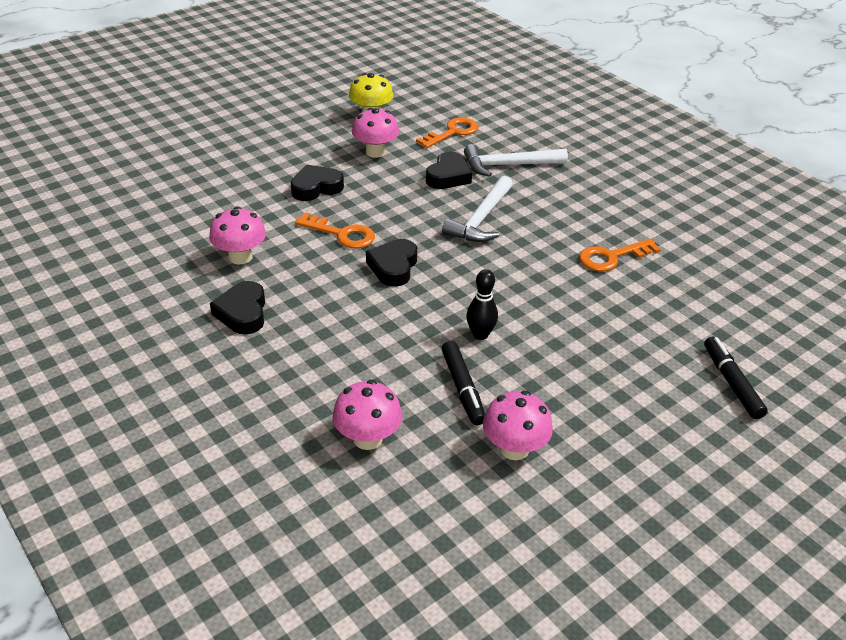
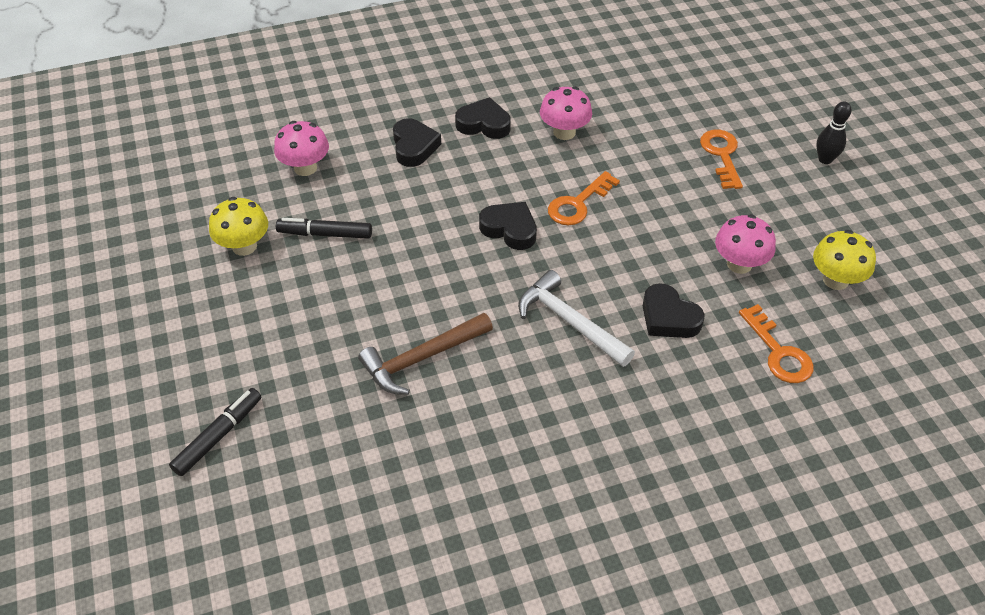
camera: 110 degrees right, 10 degrees up
(316, 188) = (670, 200): black heart -> black heart (414, 147)
(480, 334) = (384, 265): black bowling pin -> black bowling pin (825, 159)
(508, 165) = (682, 386): white hammer -> none
(514, 448) = (244, 246): pink mushroom -> yellow mushroom
(569, 286) = (422, 359): none -> brown hammer
(612, 257) = (454, 419): orange key -> orange key (721, 155)
(731, 383) = (219, 436): black marker -> black marker turned 60 degrees counterclockwise

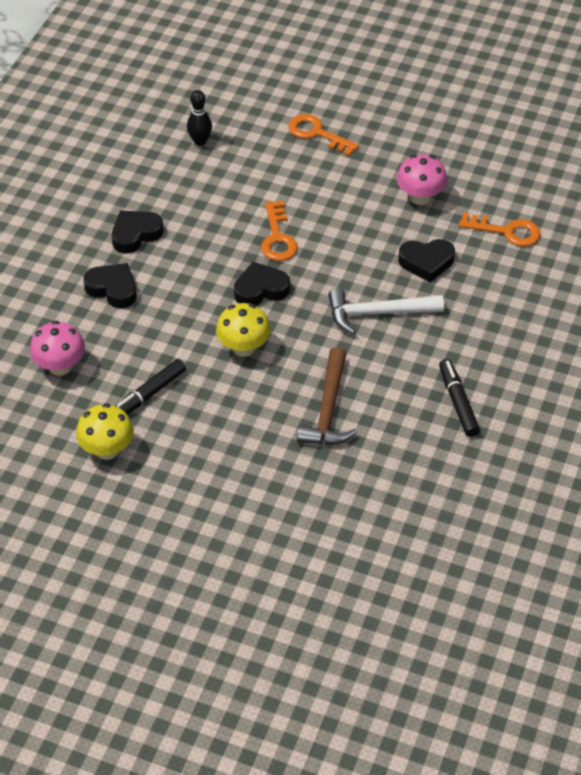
camera: 50 degrees left, 0 degrees up
(219, 436) = (282, 559): black marker -> black marker (458, 402)
(564, 132) = (198, 197): pink mushroom -> none
(825, 159) = (379, 88): black bowling pin -> black bowling pin (200, 141)
(835, 280) = (481, 163): yellow mushroom -> yellow mushroom (243, 347)

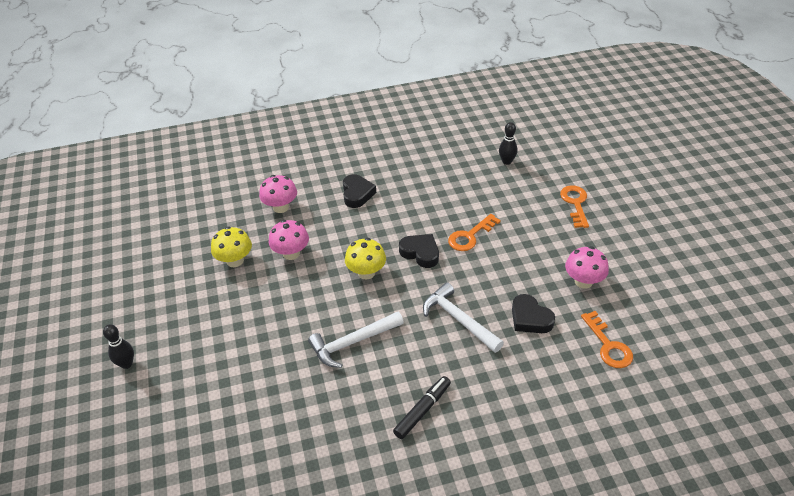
camera: 55 degrees right, 5 degrees down
(135, 234) = (407, 179): black heart -> none
(148, 394) = (291, 253): black marker -> pink mushroom
(172, 616) = (126, 364): none -> black bowling pin
(328, 409) = (352, 343): brown hammer -> white hammer

